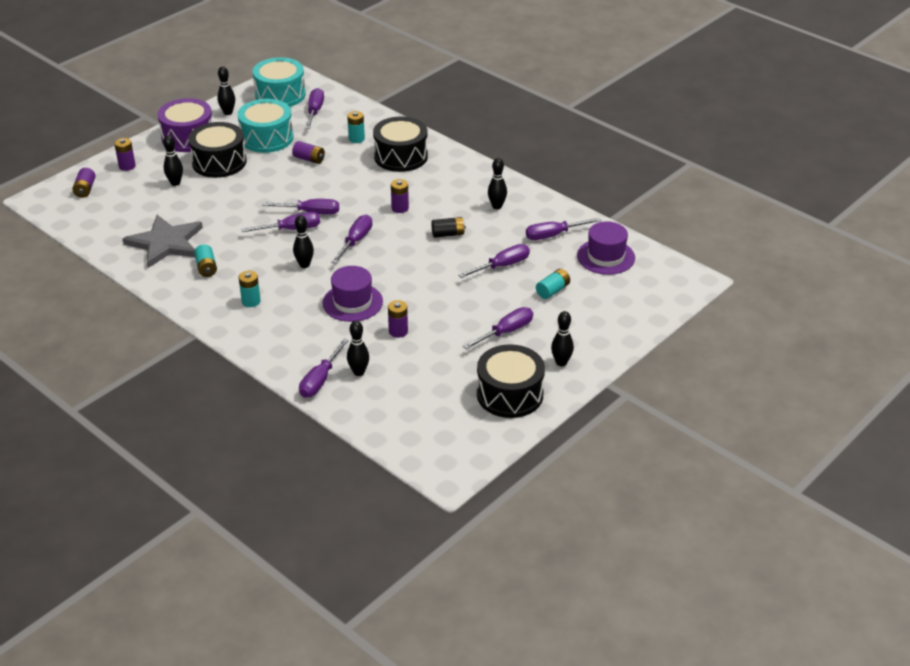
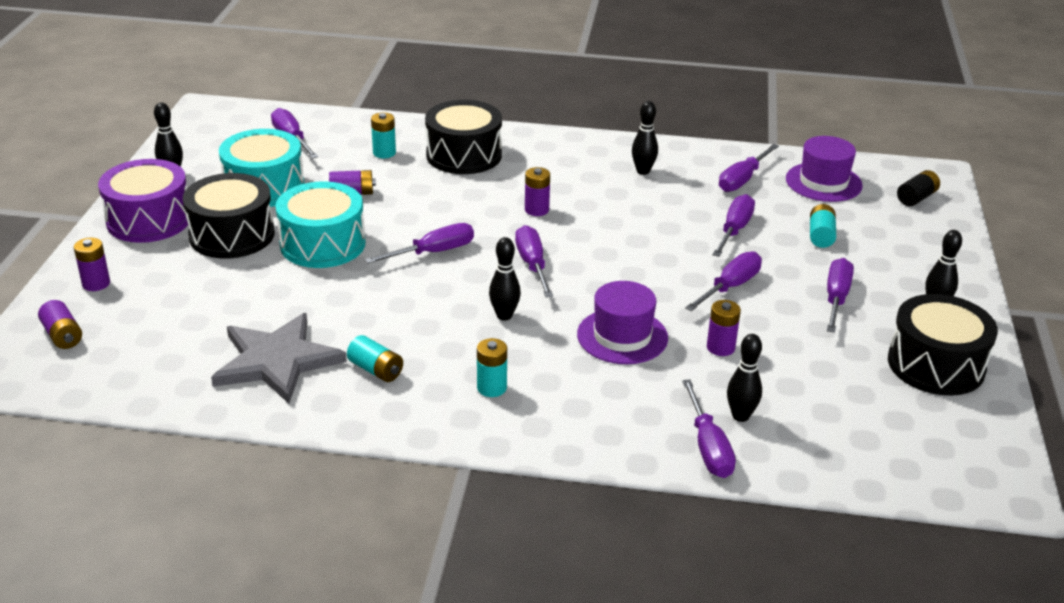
camera: 35 degrees left, 5 degrees down
(175, 183) = (198, 280): black bowling pin -> none
(280, 95) = (221, 134): turquoise drum -> turquoise drum (323, 244)
(291, 229) = (433, 280): purple screwdriver -> purple screwdriver (730, 287)
(448, 234) = (629, 218): black battery -> black battery (916, 198)

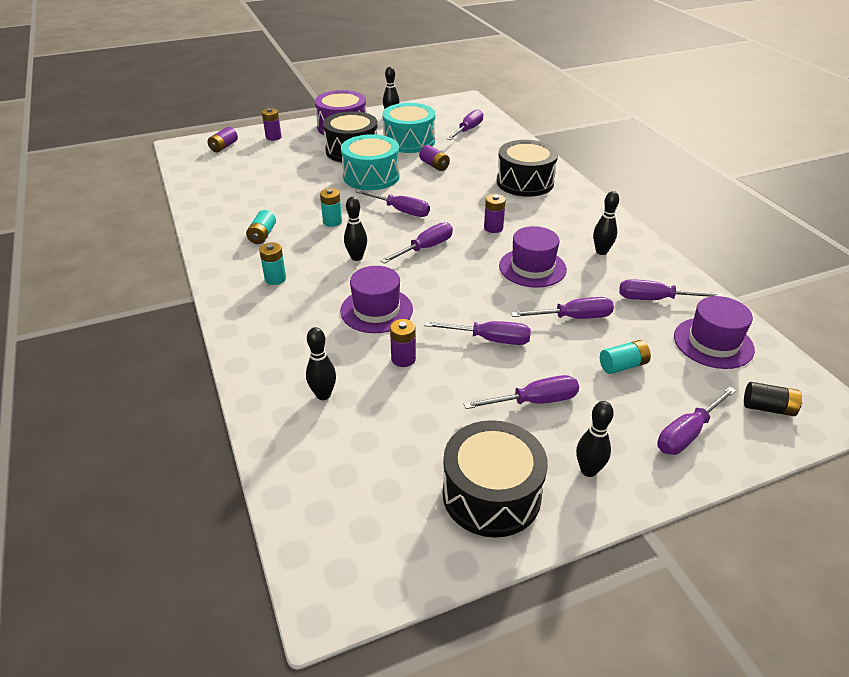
camera: 60 degrees right, 5 degrees up
(277, 361) = (247, 204): grey star -> none
(384, 153) = (491, 158): turquoise battery -> turquoise battery (332, 222)
(633, 218) = (532, 268): none -> purple hat
(708, 447) = (273, 390): purple screwdriver -> purple screwdriver (687, 434)

